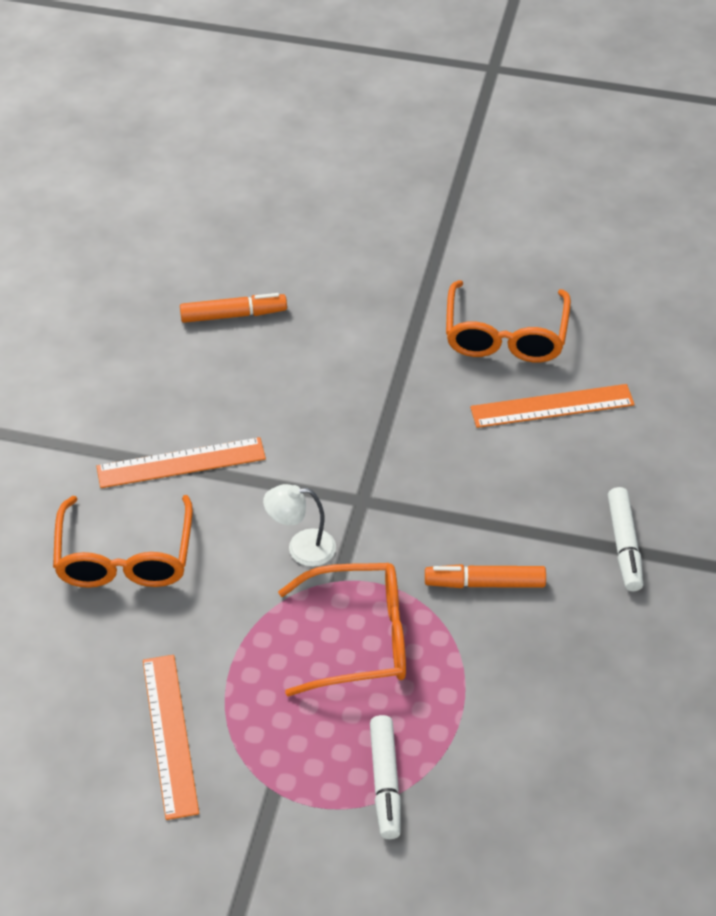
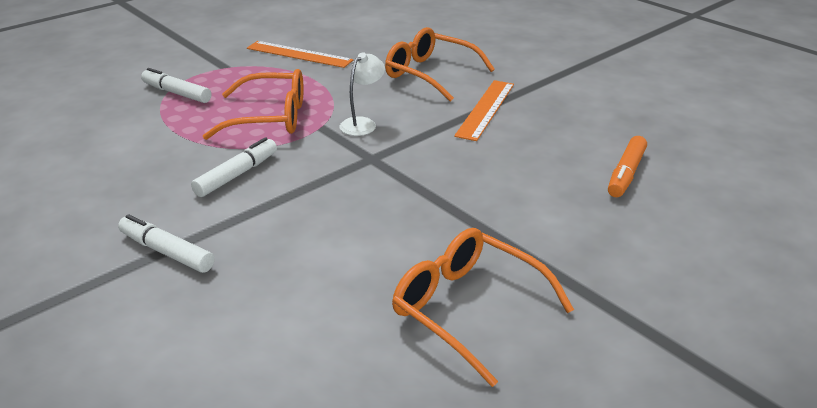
camera: 125 degrees right, 15 degrees down
(359, 639) = (270, 118): orange glasses -> orange glasses turned 120 degrees counterclockwise
(485, 583) = (237, 175): orange marker -> white marker
(552, 406) = (348, 291): orange ruler -> none

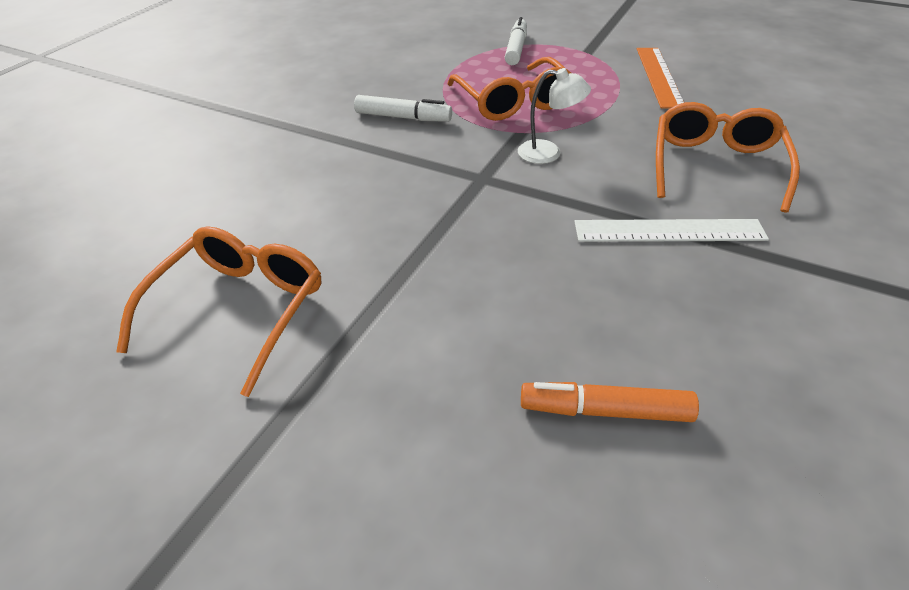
camera: 70 degrees right, 10 degrees up
(167, 252) = (278, 124): white marker -> none
(486, 109) = (669, 231): orange ruler -> white ruler

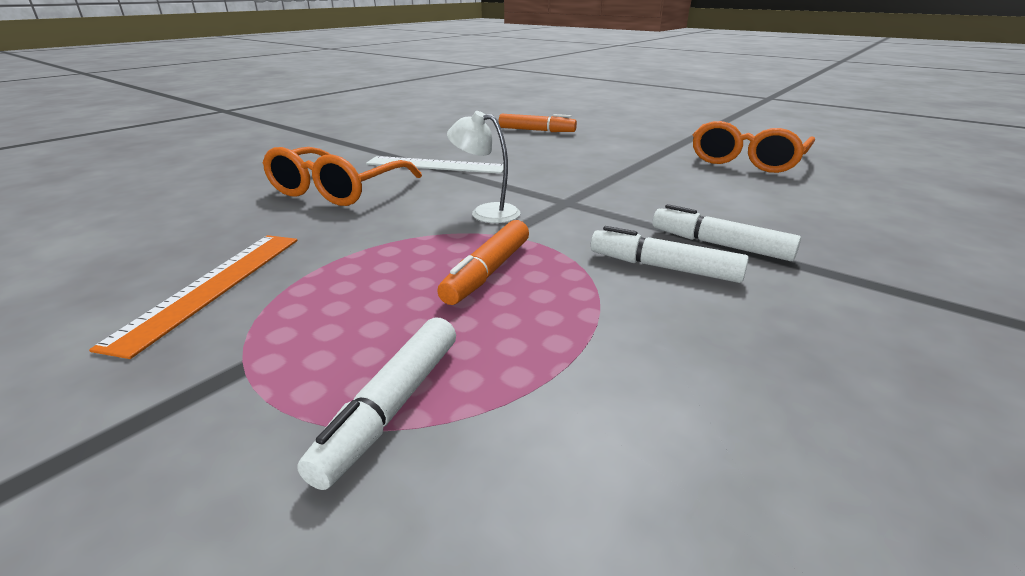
camera: 170 degrees left, 15 degrees down
(357, 141) = (720, 245): none -> white marker
(513, 102) = (487, 272): orange glasses -> orange marker

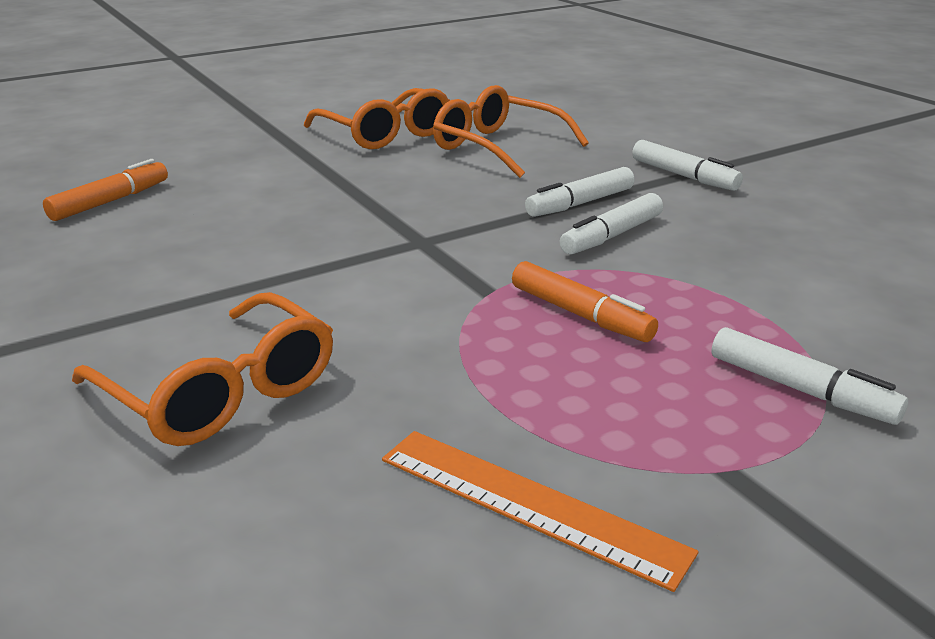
camera: 70 degrees left, 0 degrees up
(436, 165) = (188, 298): white ruler -> none
(486, 212) = (417, 291): white lamp -> none
(794, 196) = (497, 147): none -> orange glasses
(895, 291) = (684, 176): none -> white marker

